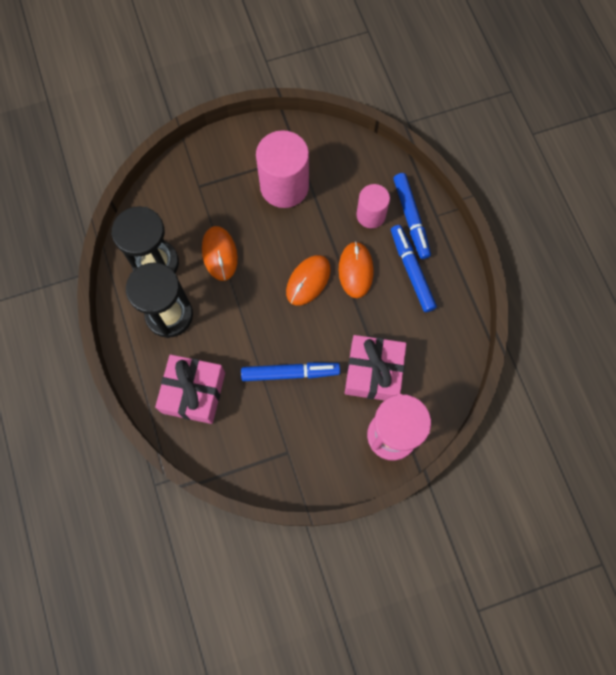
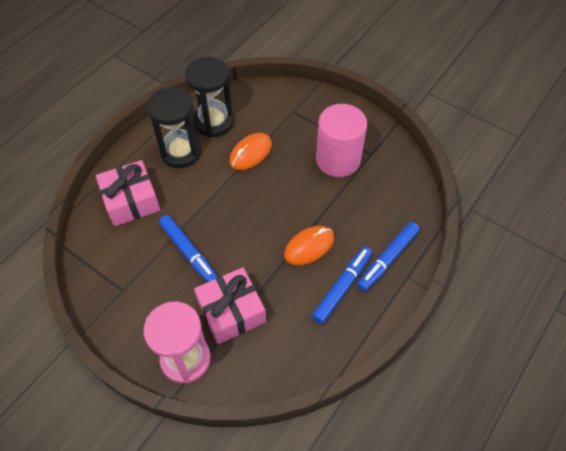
camera: 55 degrees right, 15 degrees down
(308, 281) = (274, 220): orange mouse -> none
(371, 215) = (365, 229): pink cylinder -> none

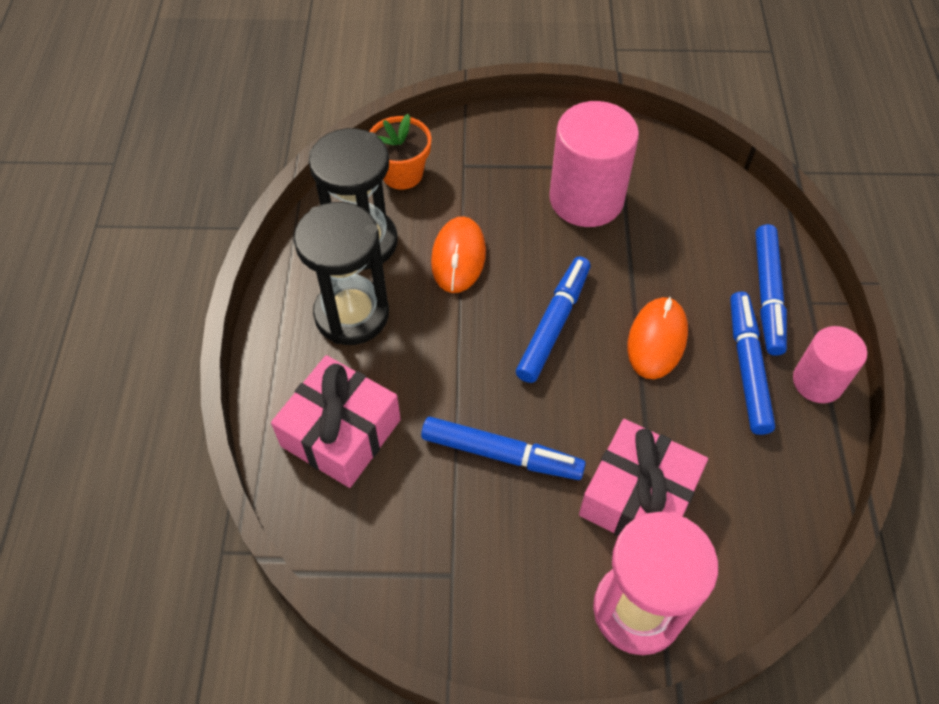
camera: 35 degrees left, 0 degrees up
(260, 100) = (402, 173): none -> orange flower pot
(266, 209) = (553, 324): none -> blue marker
(372, 316) = (817, 382): none -> pink cylinder

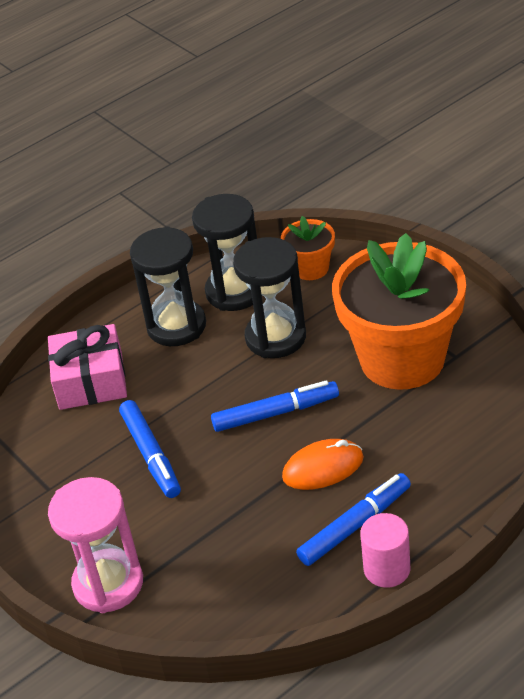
camera: 55 degrees right, 15 degrees down
(458, 257) = (275, 337): orange mouse -> black hourglass
(586, 199) = (402, 359): pink cylinder -> orange flower pot
(637, 497) = (187, 535): pink gift -> none
(767, 294) = (434, 498): blue marker -> none

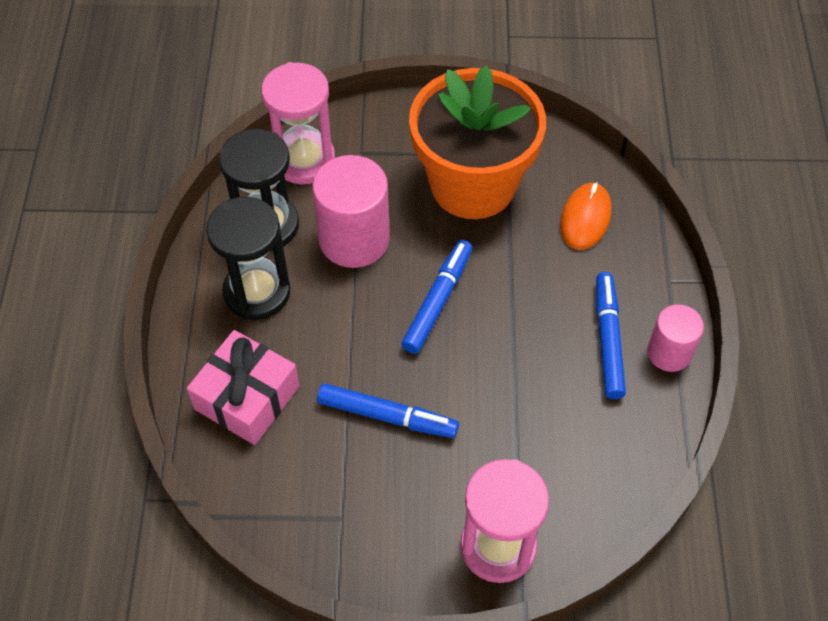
camera: 55 degrees left, 15 degrees up
(275, 337) = (354, 239): black hourglass -> pink cylinder
(311, 268) = (304, 160): orange flower pot -> pink hourglass
(323, 468) = (529, 315): orange mouse -> orange mouse (585, 218)

